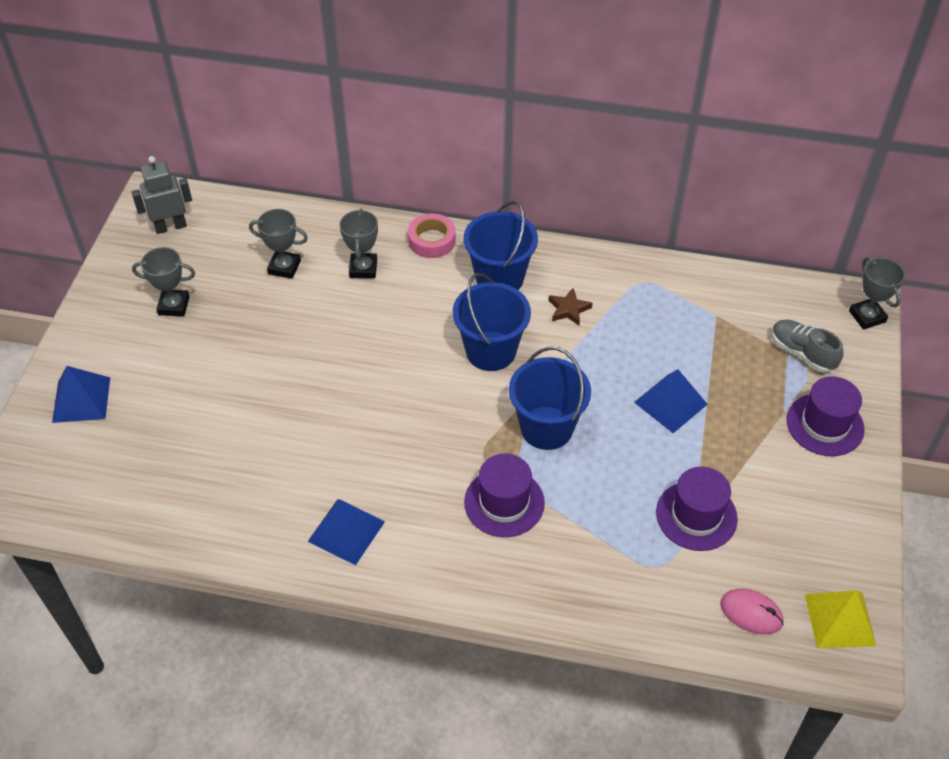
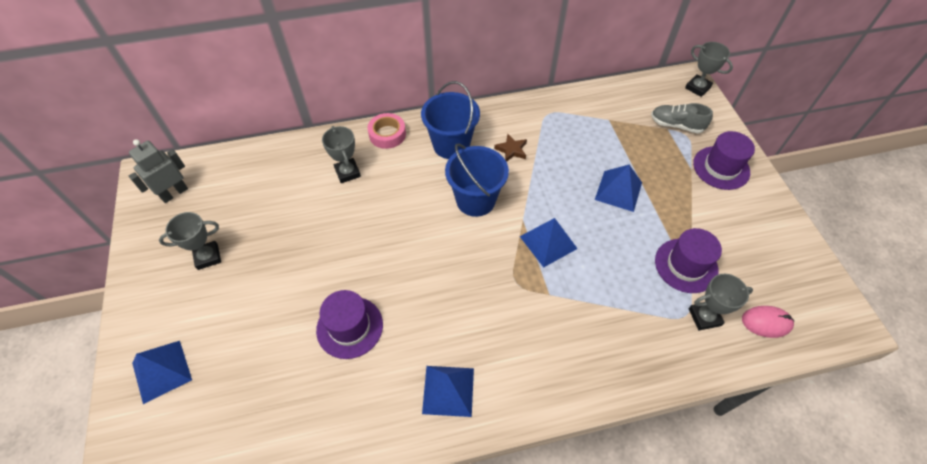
camera: 25 degrees left, 5 degrees up
(284, 267) = (285, 193): grey trophy -> grey trophy (704, 317)
(504, 502) = (552, 313): purple hat -> purple hat (349, 327)
(546, 428) = (548, 242): blue bucket -> blue pyramid
(840, 620) = (821, 301): yellow pyramid -> none

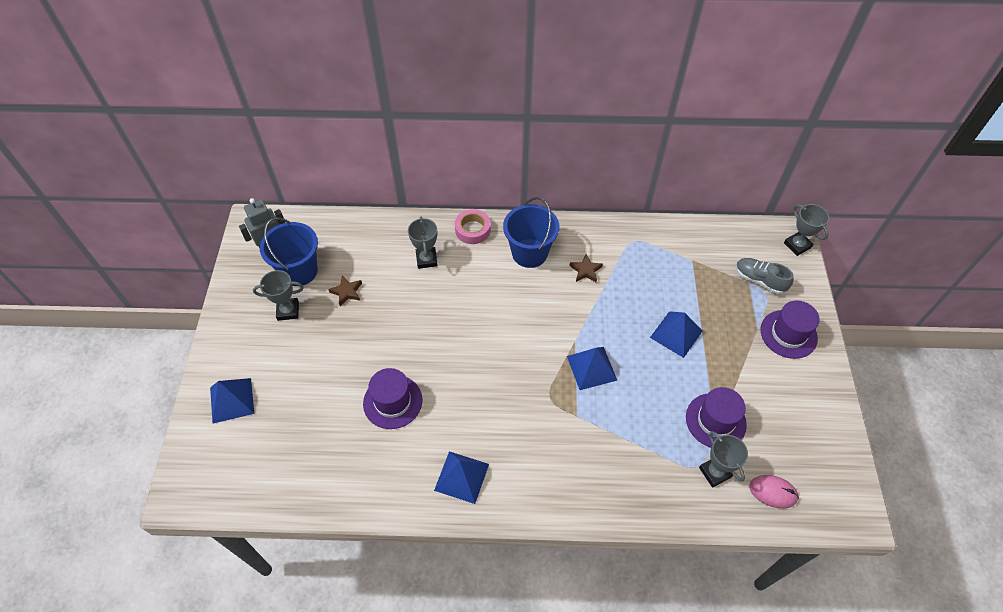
camera: 15 degrees right, 0 degrees up
(269, 223) = (347, 292): none -> brown star
(475, 200) = (536, 312): blue bucket -> blue bucket (299, 271)
(704, 317) = (715, 472): grey trophy -> grey trophy turned 60 degrees clockwise

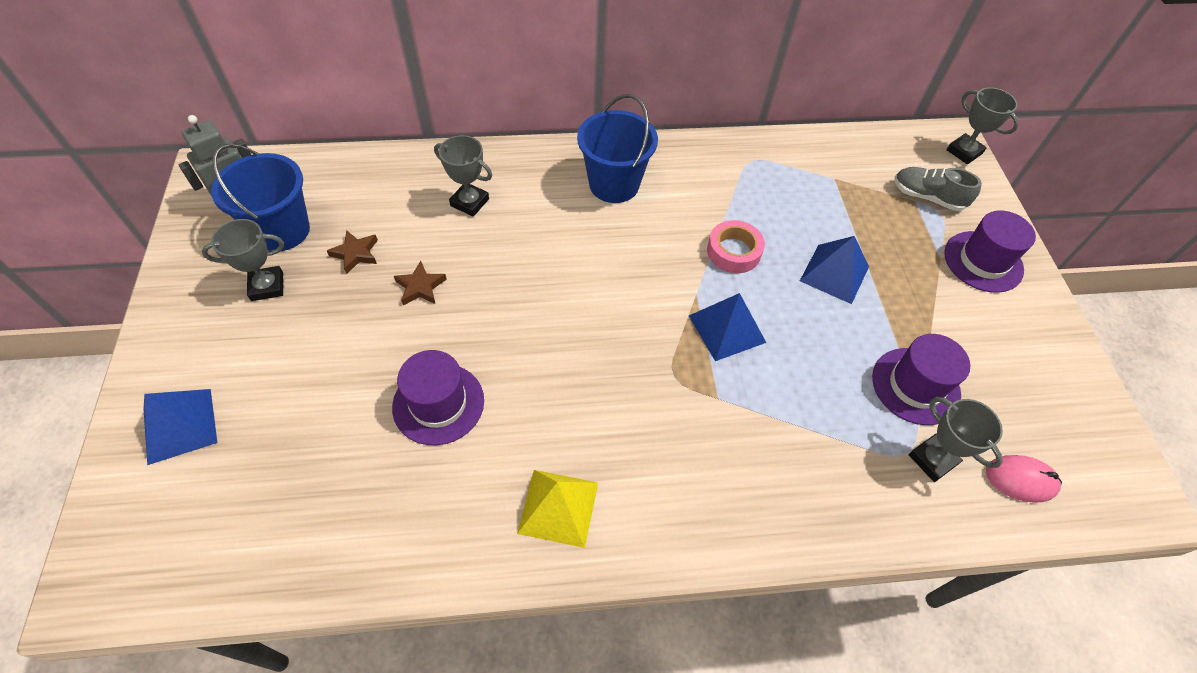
camera: 10 degrees left, 0 degrees up
(426, 259) = (469, 202): grey trophy -> grey trophy turned 45 degrees counterclockwise
(461, 477) = (558, 507): blue pyramid -> yellow pyramid
(472, 230) = (530, 160): pink tape -> pink tape (733, 251)
(585, 270) = (695, 201): brown star -> brown star (420, 287)

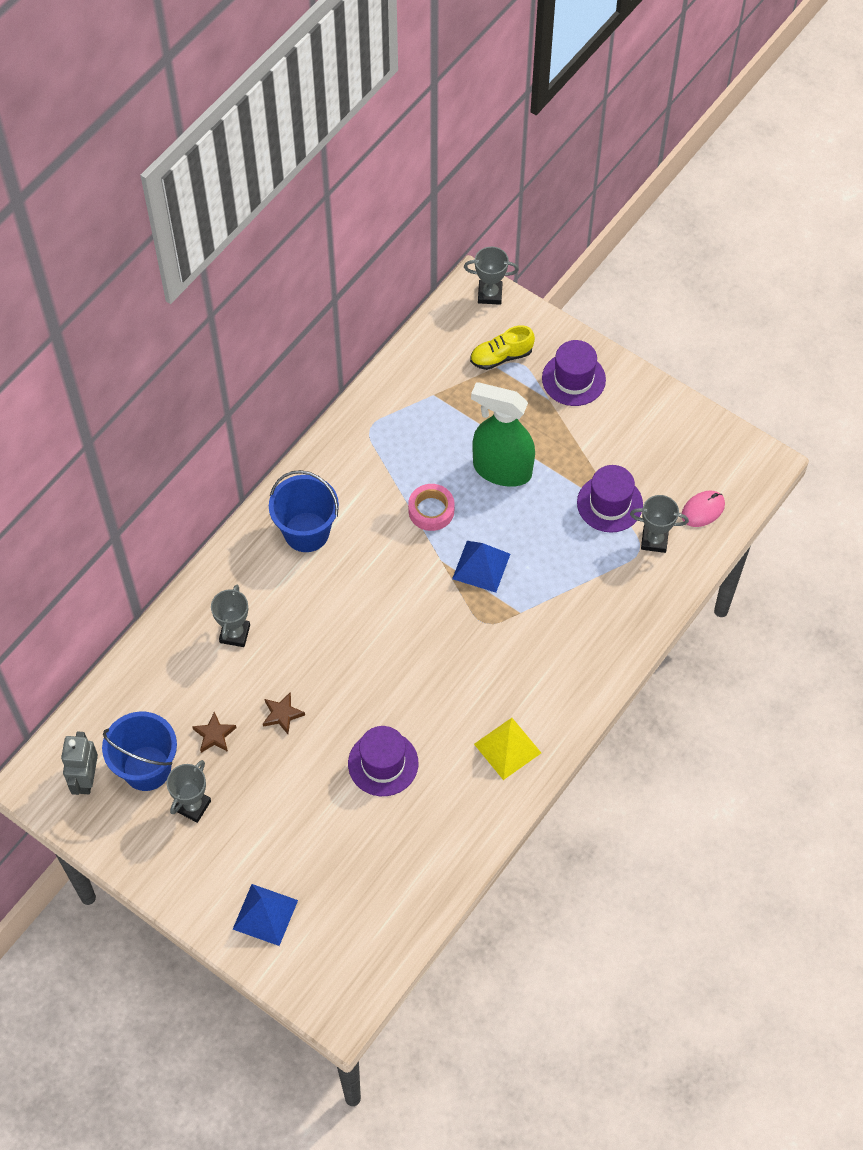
camera: 45 degrees left, 5 degrees up
(469, 202) = (235, 634): grey trophy -> grey trophy turned 60 degrees counterclockwise
(834, 273) = (501, 469): blue pyramid -> green spray bottle
(927, 197) = (501, 356): grey shoe -> yellow shoe

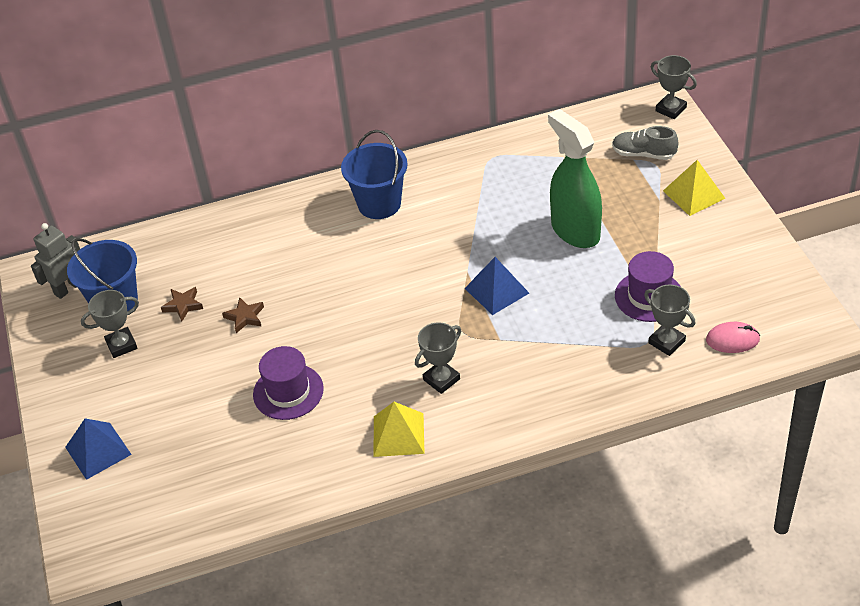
camera: 40 degrees right, 15 degrees down
(235, 634) = (262, 246): grey trophy -> grey trophy (441, 379)
(431, 510) = (490, 233): pink tape -> none
(501, 356) = (643, 154): yellow shoe -> grey shoe
(573, 379) = (693, 194): purple hat -> yellow pyramid

